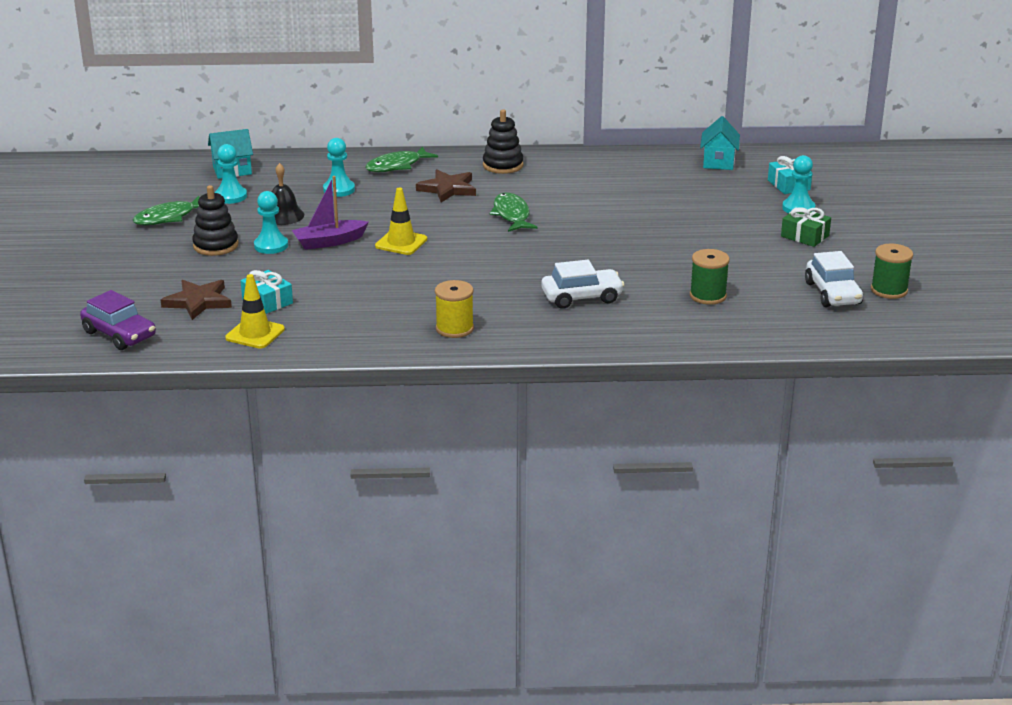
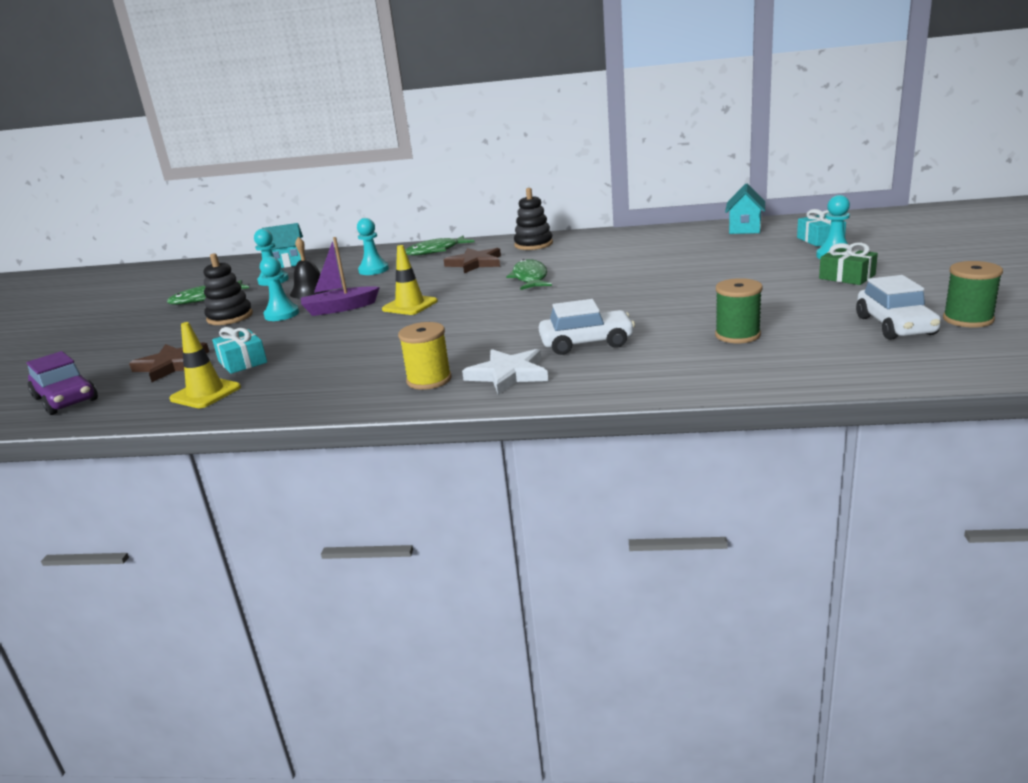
camera: 10 degrees right, 5 degrees down
(521, 326) = (508, 374): none -> white star

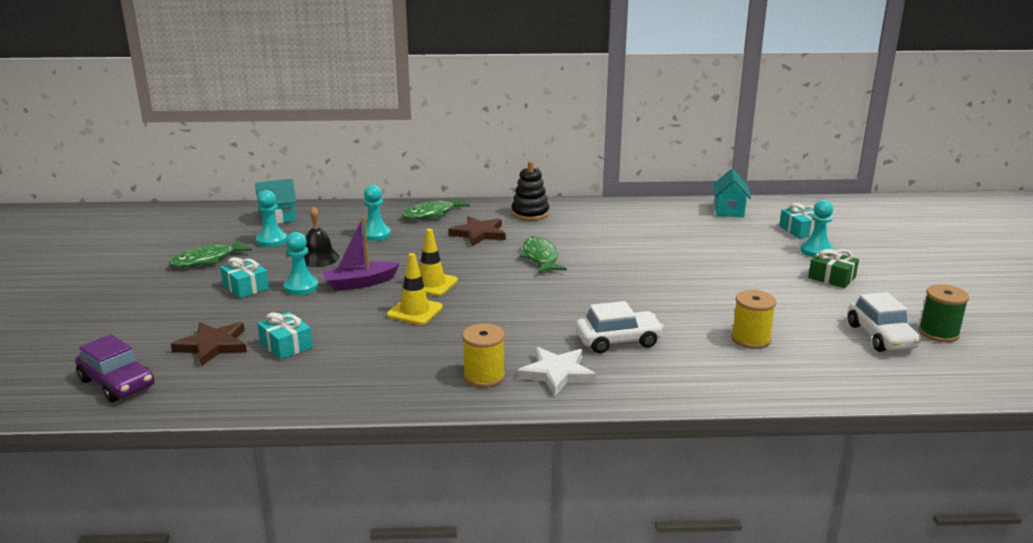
camera: 10 degrees left, 0 degrees up
(205, 393) = (265, 382): yellow traffic cone -> yellow traffic cone (415, 311)
(230, 317) = (246, 287): black stacking toy -> turquoise gift
(737, 335) = (750, 339): green spool -> yellow spool

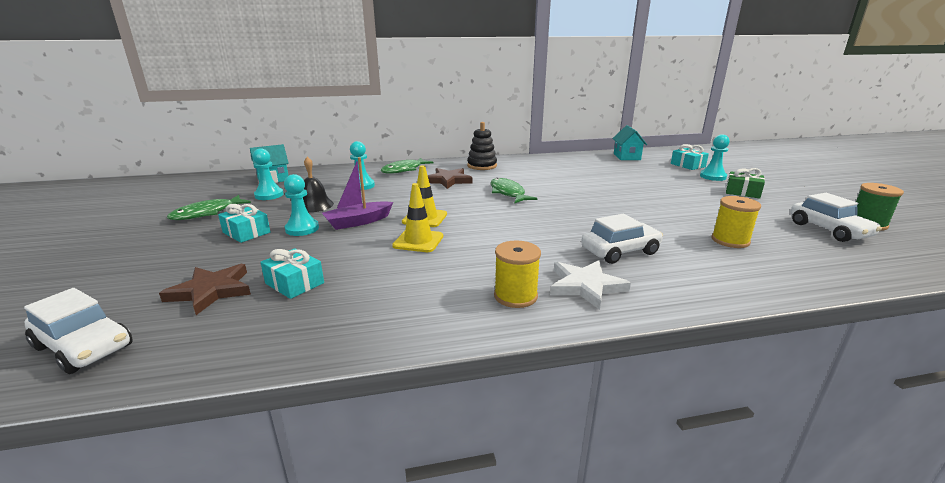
camera: 10 degrees left, 0 degrees up
(117, 383) = (84, 347): purple car -> white car

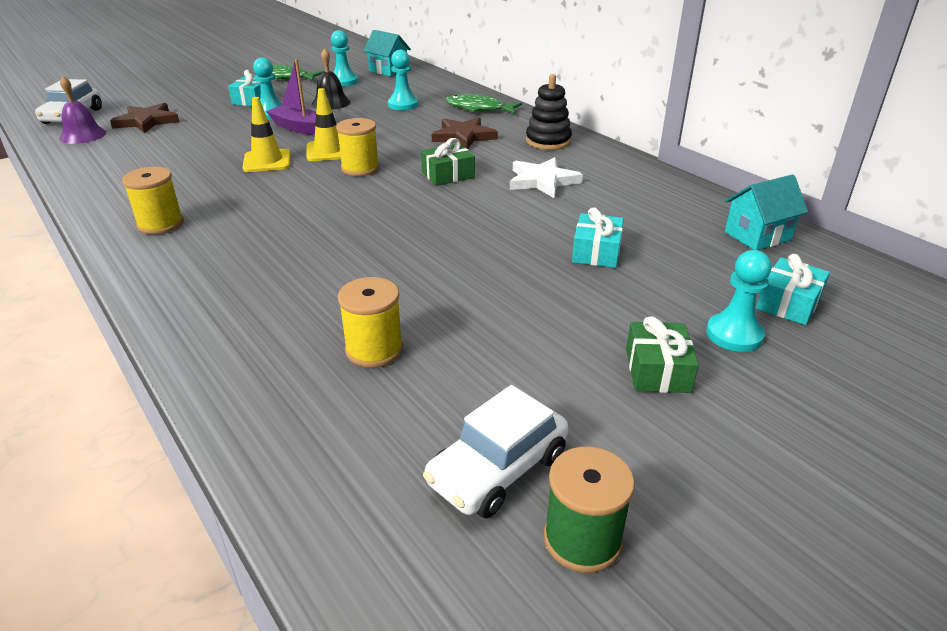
camera: 65 degrees right, 10 degrees up
(187, 338) = (83, 135): none -> purple bell
(294, 283) = (165, 140): turquoise gift -> turquoise gift (596, 252)
(471, 213) = (360, 168): none -> yellow spool
(508, 193) = (448, 175): green fish -> green gift
(585, 286) = (190, 255): white star -> white star (542, 181)
(620, 251) = (291, 266): white car -> none

